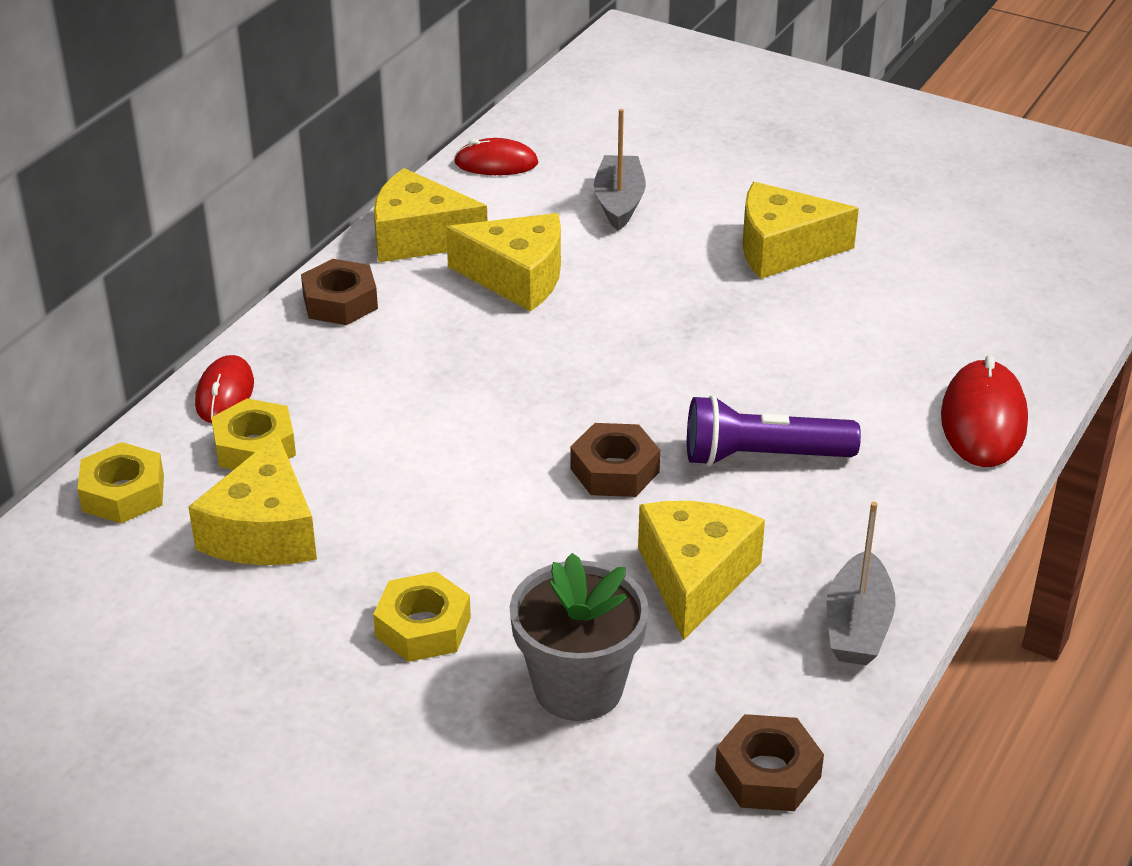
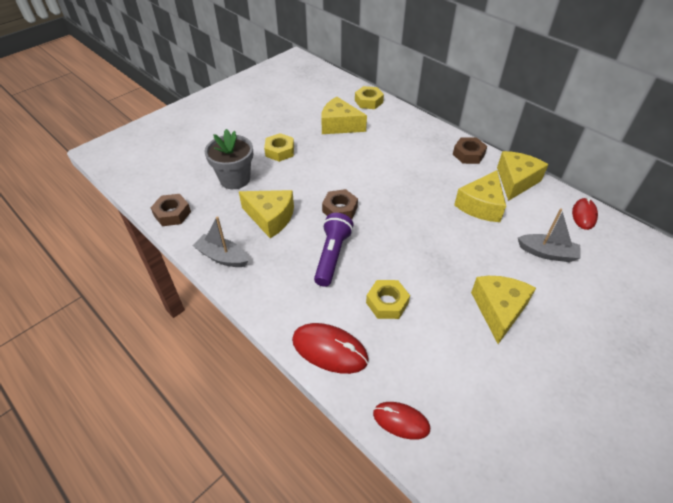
camera: 105 degrees right, 10 degrees up
(225, 394) = (415, 123): red mouse -> red mouse (401, 421)
(255, 447) = (383, 127): yellow nut -> yellow nut (387, 303)

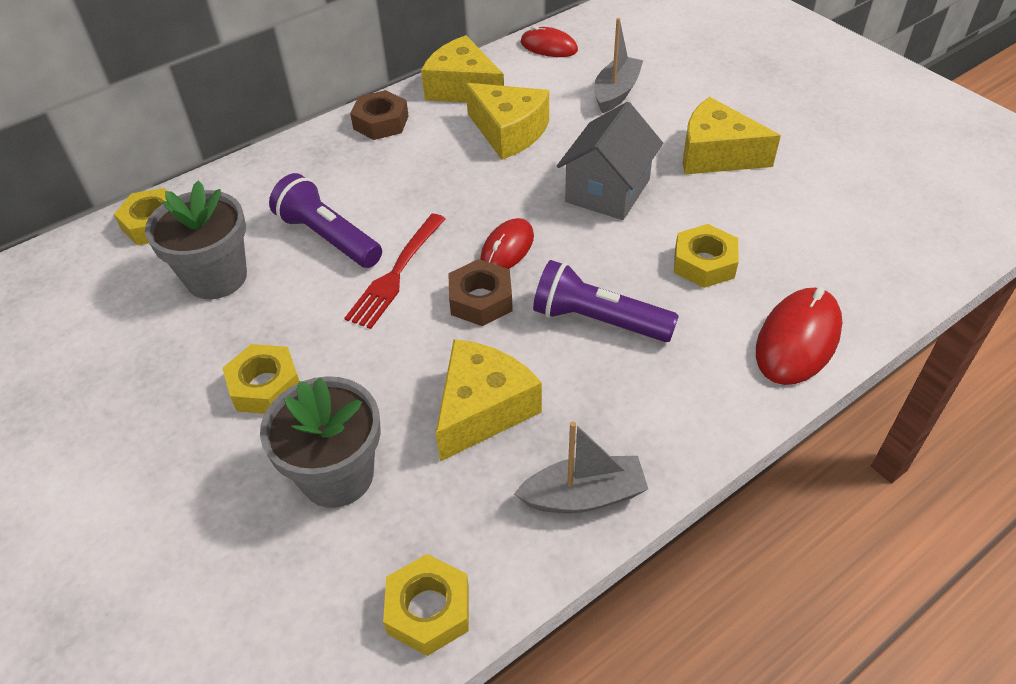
camera: 80 degrees left, 0 degrees up
(172, 214) = (428, 610): brown nut -> yellow nut
(222, 257) = (584, 496): grey boat -> grey boat turned 135 degrees counterclockwise
(339, 125) = (216, 277): yellow cheese -> grey flower pot
(352, 178) = (396, 274): none -> red fork
(372, 152) = (328, 237): none -> purple flashlight
(401, 421) = (904, 274): red mouse -> red mouse (507, 248)
(441, 254) = (607, 191): none -> grey house

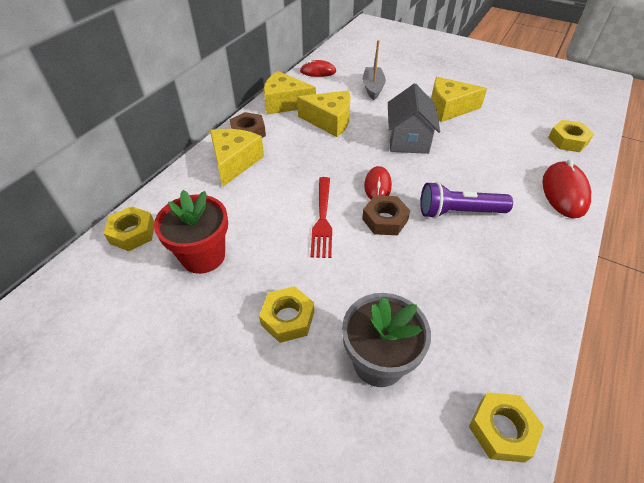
camera: 25 degrees left, 0 degrees up
(216, 277) = (203, 256): grey flower pot -> red flower pot
(328, 237) = (263, 209): purple flashlight -> none
(482, 409) = (435, 285): yellow cheese -> yellow cheese (234, 162)
(584, 496) = (531, 317): grey boat -> none
(704, 263) = (487, 165): yellow nut -> yellow nut (568, 140)

